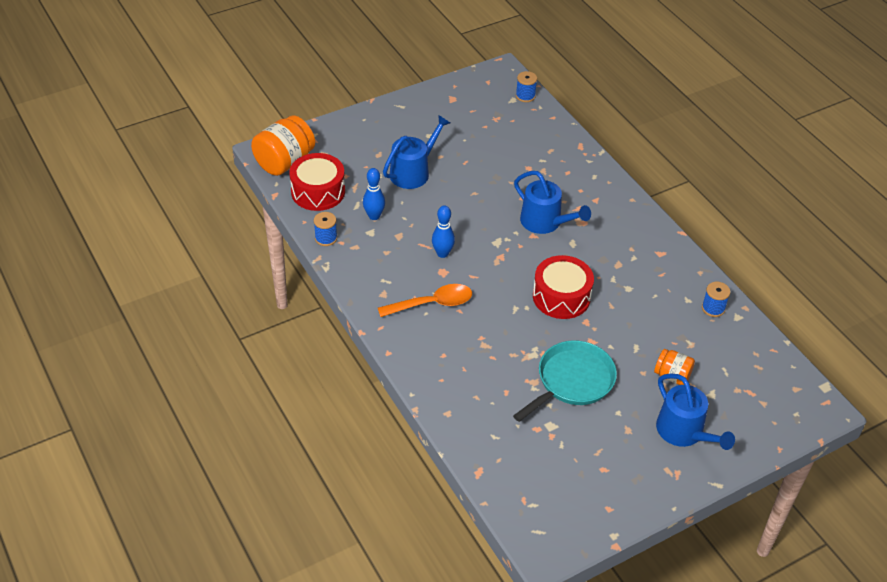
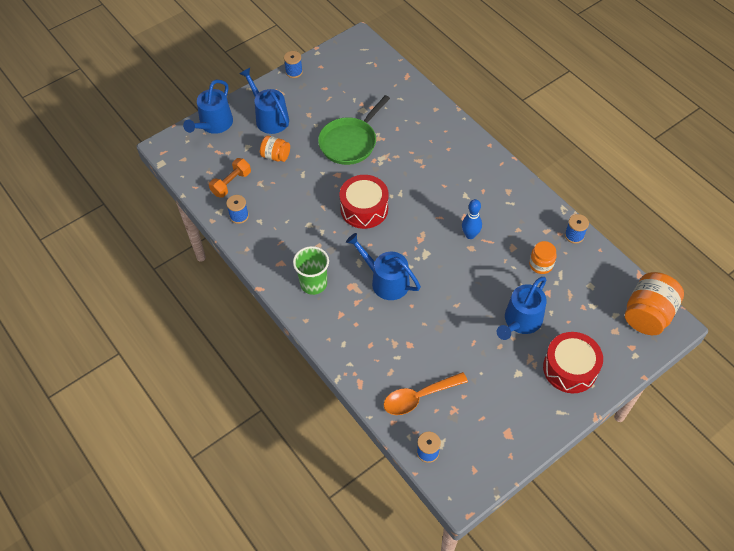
camera: 175 degrees right, 10 degrees up
(318, 191) = (601, 284): red drum -> red drum (570, 368)
(374, 216) = (541, 264): blue bowling pin -> orange jar
(432, 304) = (467, 188): orange spoon -> orange spoon (419, 397)
(572, 381) = (350, 142): turquoise pan -> green pan
(623, 229) = (313, 284): none -> green cup
(650, 504) = (294, 72): none -> blue spool
(727, 348) = (231, 183): none -> orange dumbbell
(762, 433) = (214, 124): none -> blue watering can

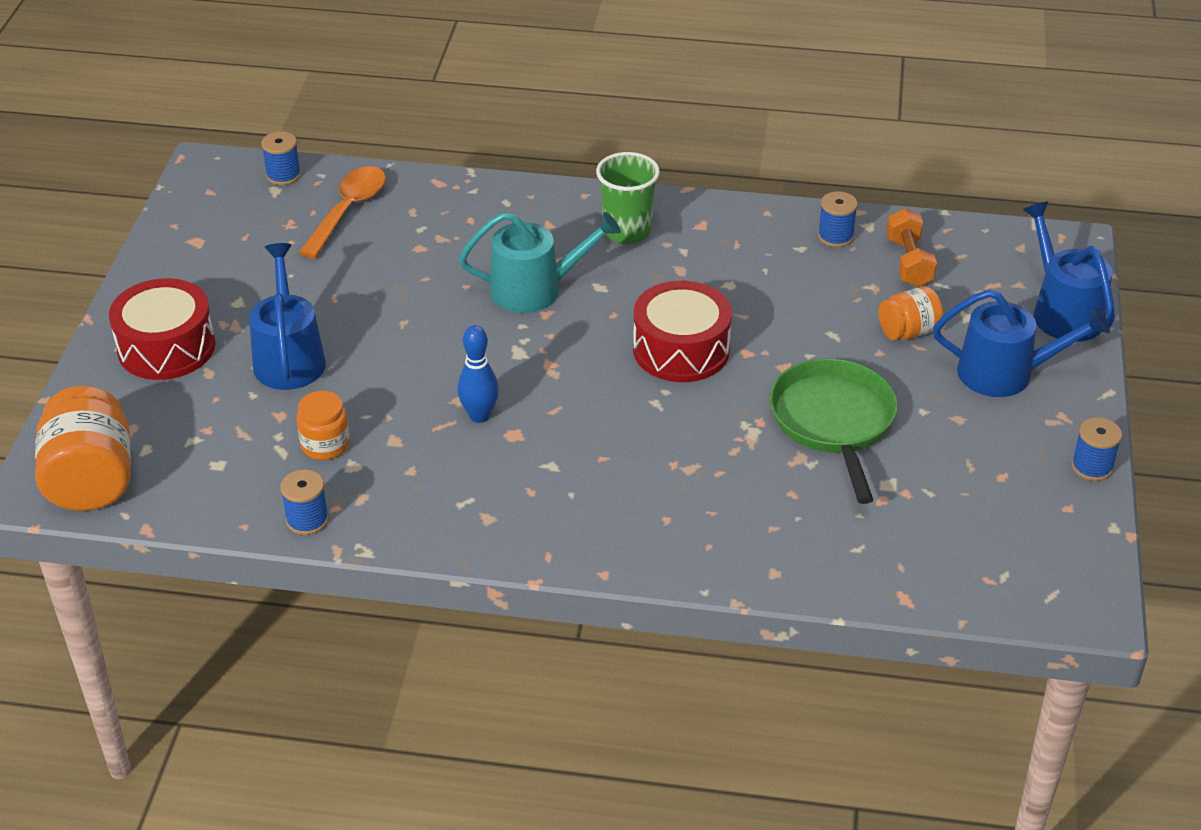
camera: 135 degrees right, 15 degrees down
(386, 281) = (535, 289): blue watering can -> turquoise watering can

